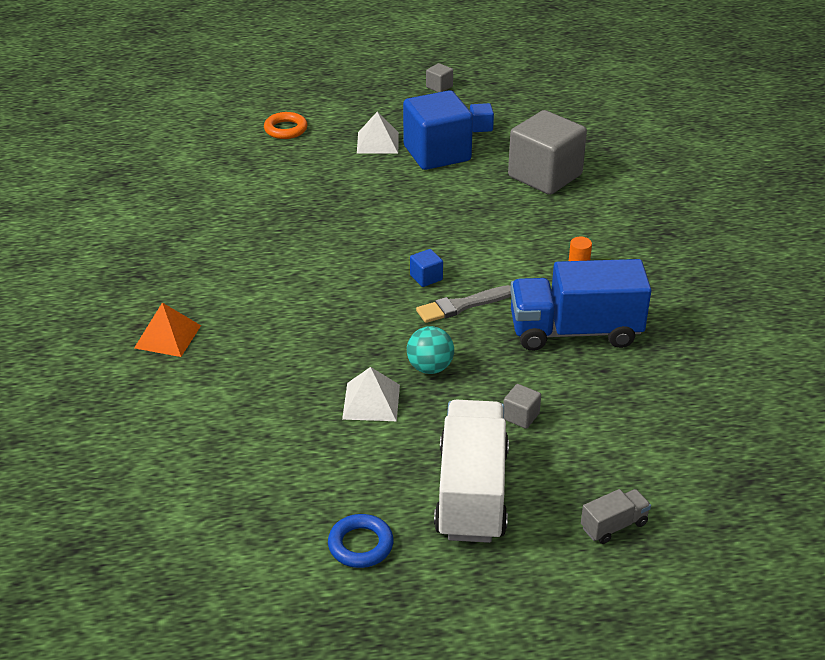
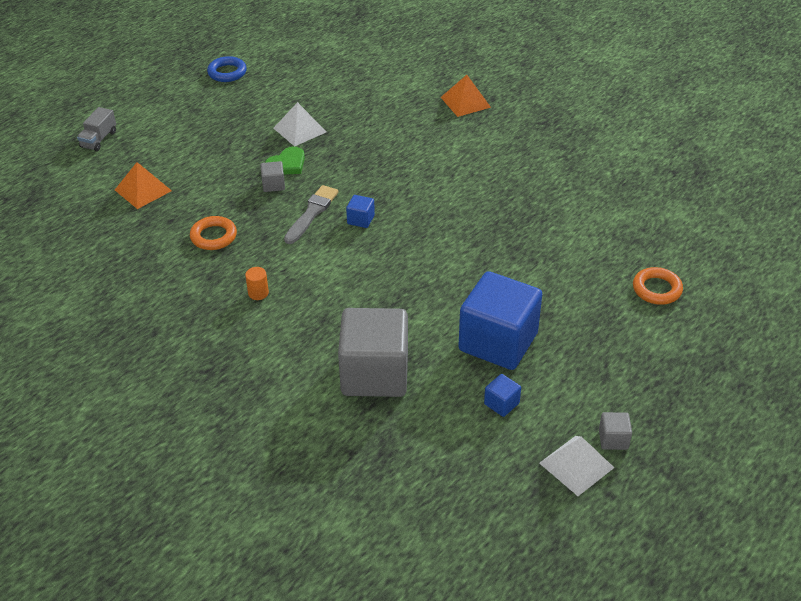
camera: 140 degrees right, 5 degrees up
(377, 142) = (563, 323): white pyramid -> white pyramid (576, 465)
(430, 368) = (287, 164): turquoise ball -> green heart
(472, 493) = (192, 117): white truck -> none
(521, 416) = (201, 166): grey cube -> grey cube (273, 185)
(575, 331) = (213, 236): blue truck -> orange ring
(608, 420) = (143, 190): none -> orange pyramid

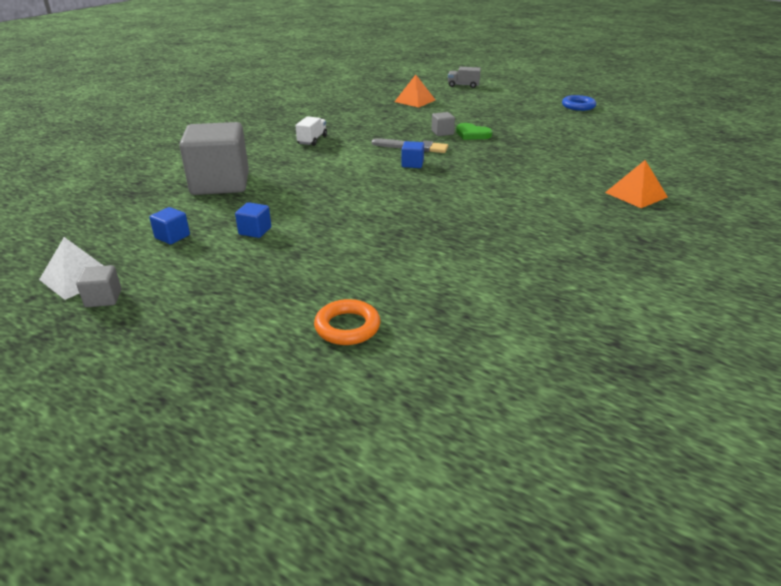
camera: 80 degrees right, 10 degrees down
(213, 236) = (372, 122): orange ring -> none
(258, 293) = (312, 140): orange cylinder -> white truck
(299, 130) = (522, 134): white pyramid -> none
(498, 342) = (255, 231): blue cube -> blue cube, size x0.40

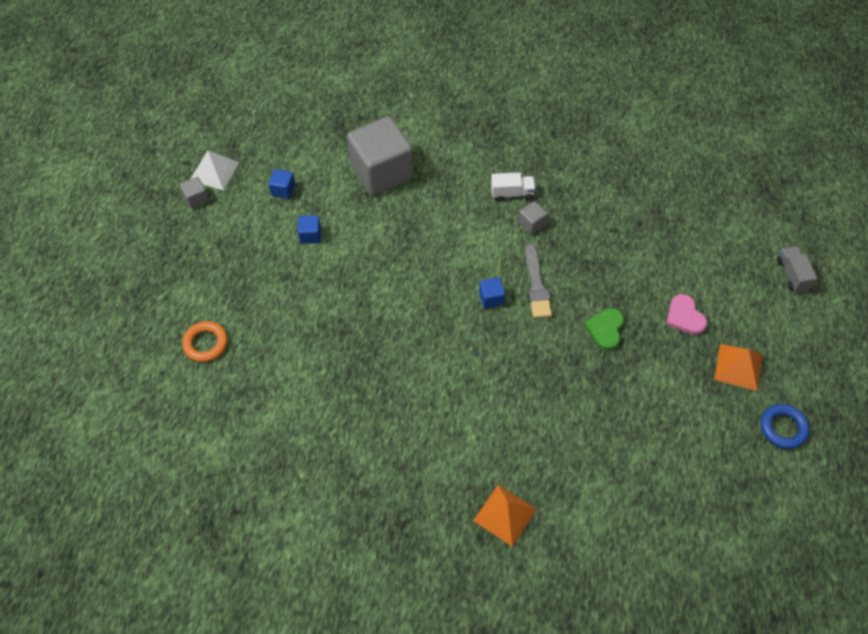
camera: 70 degrees right, 25 degrees up
(415, 101) = (693, 240): orange pyramid -> orange pyramid (738, 367)
(442, 133) = (595, 299): grey cube -> grey cube (531, 224)
(476, 113) = (684, 317): none -> pink heart

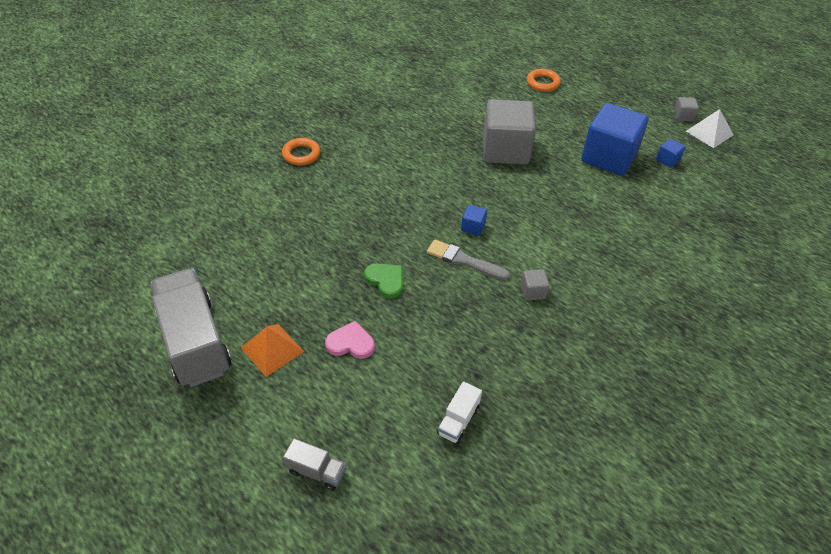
camera: 120 degrees right, 10 degrees down
(310, 235) = (609, 157): blue cube -> blue cube, size x2.48
(382, 172) = (657, 222): grey cube -> grey cube (505, 150)
(504, 515) = (301, 154): orange pyramid -> orange ring
(512, 193) = (578, 296): white truck -> white truck (458, 421)
(783, 428) = (195, 342): blue ring -> grey truck

